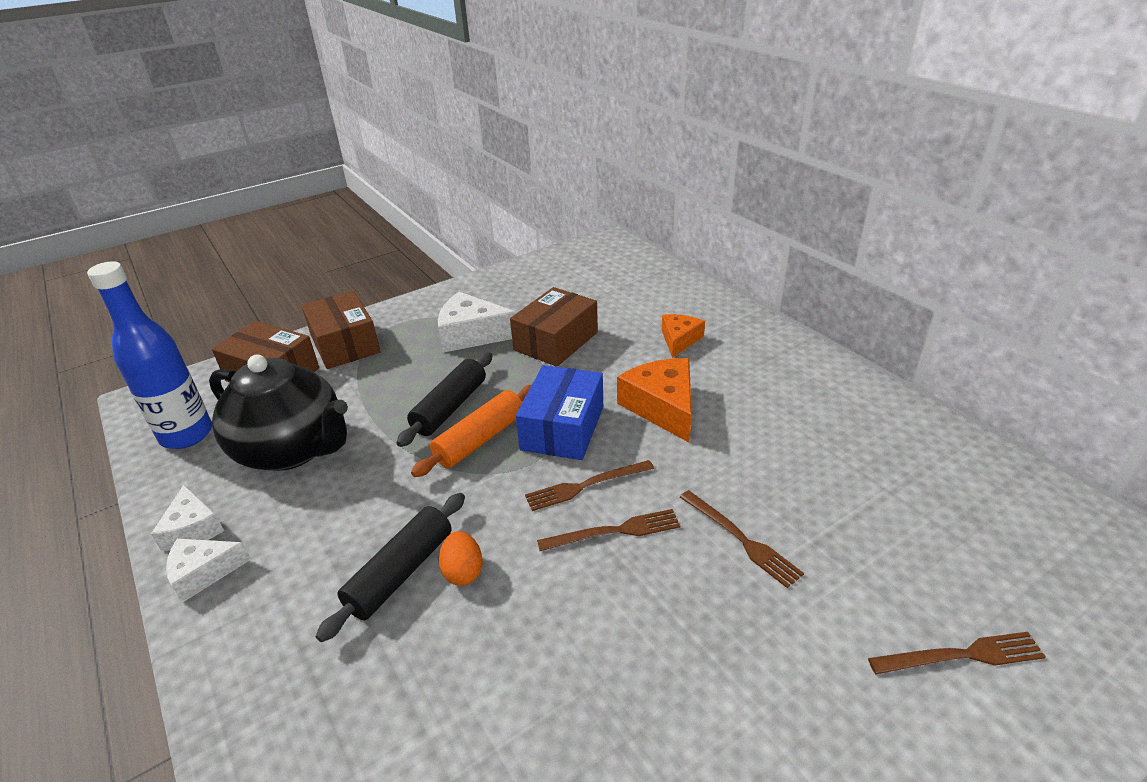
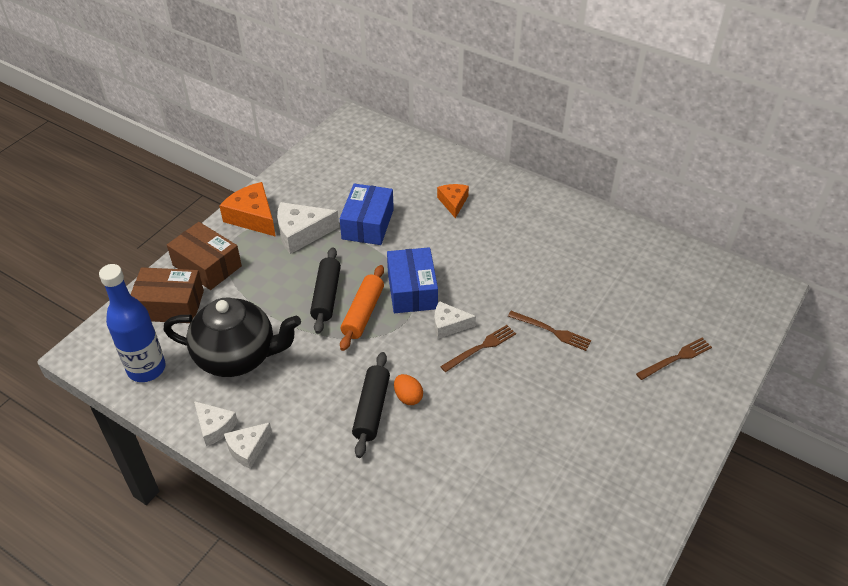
camera: 25 degrees left, 10 degrees up
(556, 341) = (367, 224): brown box -> blue box
(585, 486) = (448, 325): brown fork -> white cheese
(662, 407) = (467, 258): orange cheese -> orange cheese (253, 217)

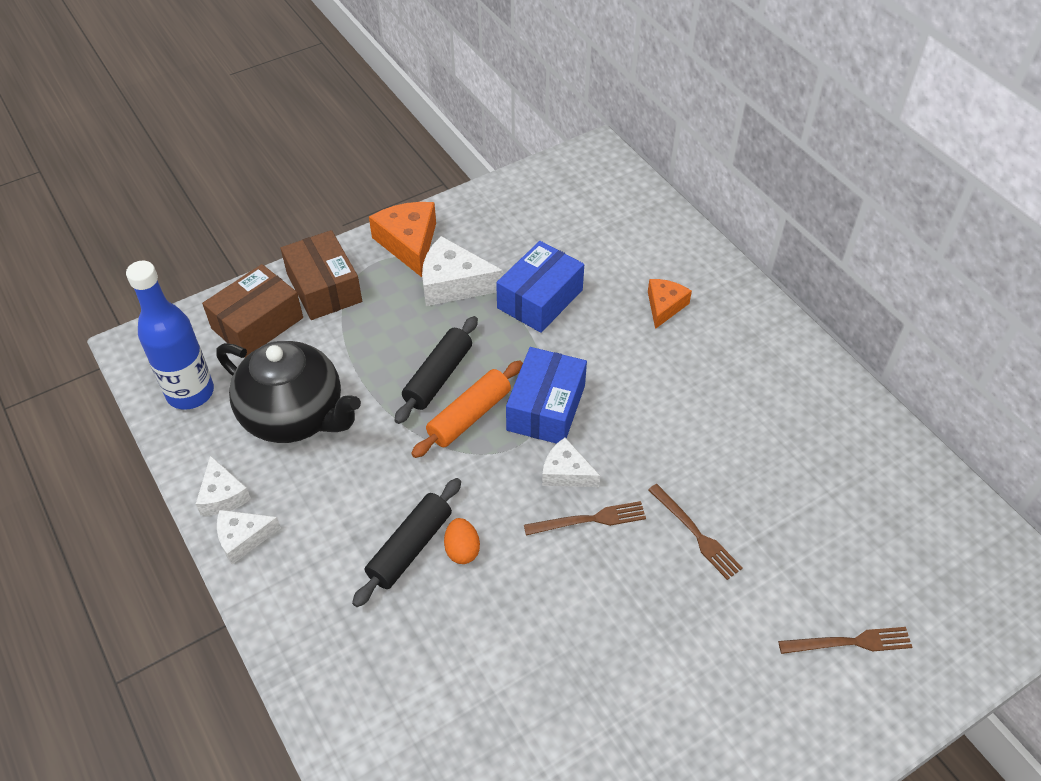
camera: 25 degrees right, 5 degrees up
(170, 305) = (257, 323): brown box -> brown box turned 75 degrees counterclockwise

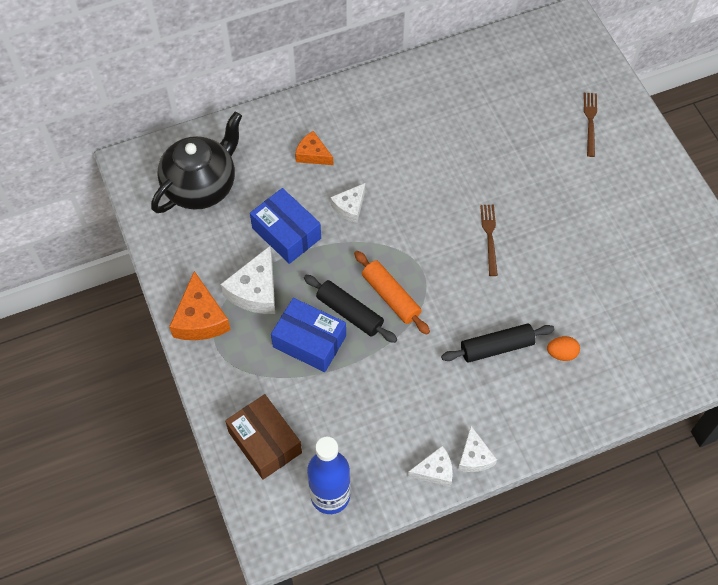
camera: 80 degrees left, 10 degrees up
(295, 416) = (369, 416): black teapot -> black teapot (201, 186)
(324, 287) = (236, 388): brown box -> none
(409, 243) = (200, 318): orange cheese -> orange cheese turned 90 degrees counterclockwise
(410, 547) = (496, 347): black rolling pin -> black rolling pin turned 60 degrees counterclockwise
(462, 550) = (502, 315): orange egg -> orange egg (561, 353)
(546, 408) = (392, 246): blue box -> blue box (309, 341)
(566, 472) = (450, 244): white cheese -> white cheese (350, 207)
(696, 533) = (508, 180): brown fork -> none

